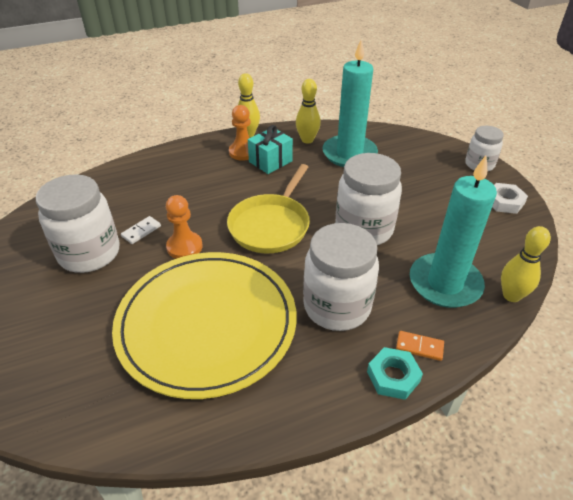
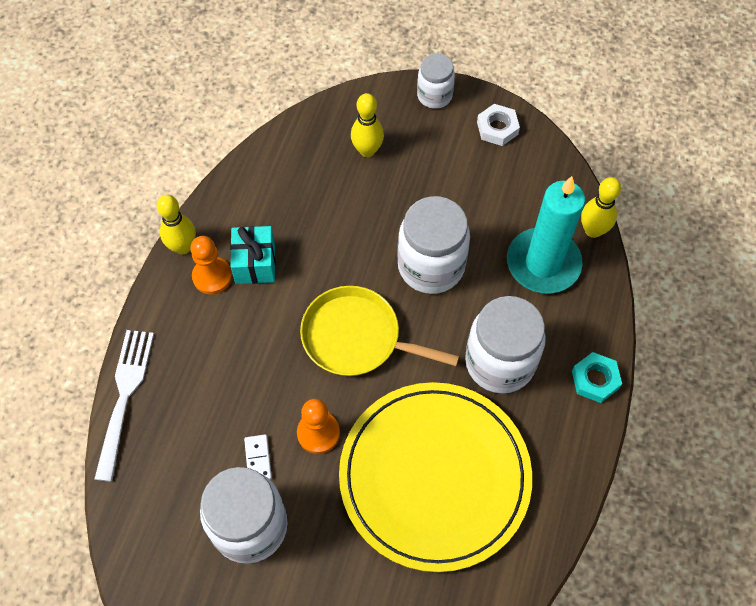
camera: 50 degrees left, 20 degrees up
(134, 163) = (124, 397): none -> white fork
(271, 225) = (356, 337): yellow pan -> yellow pan turned 135 degrees clockwise
(307, 140) = (251, 201): yellow bowling pin -> yellow bowling pin (367, 150)
(349, 154) = (313, 184): turquoise candle -> none
(419, 347) = (585, 339): orange domino -> none

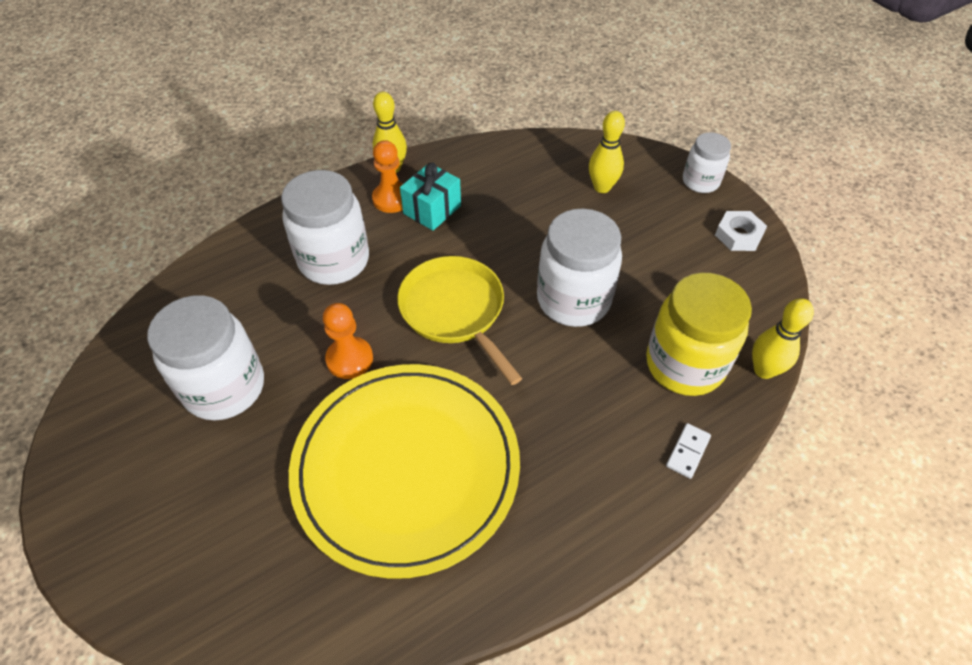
camera: 40 degrees right, 10 degrees down
(124, 397) = (246, 235): white fork -> none
(258, 459) = (285, 343): white domino -> white domino (688, 452)
(499, 362) = (561, 417): white jar -> white jar (334, 261)
(543, 263) = (684, 365): turquoise candle -> yellow jar
(595, 379) = (645, 502): turquoise nut -> none

